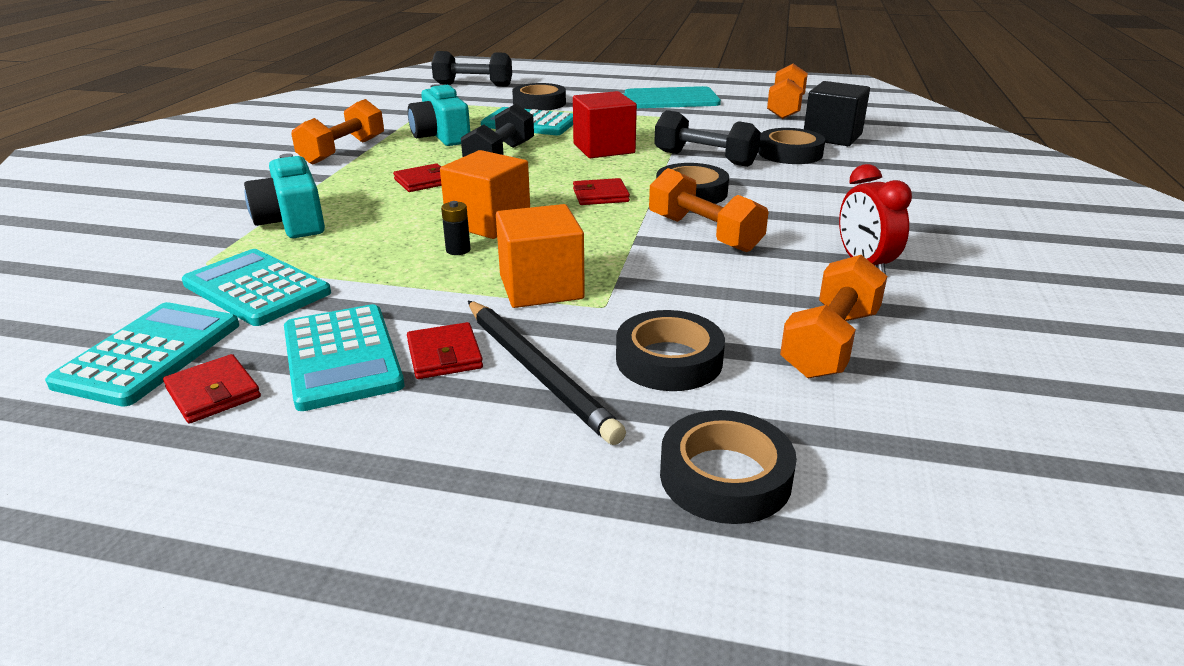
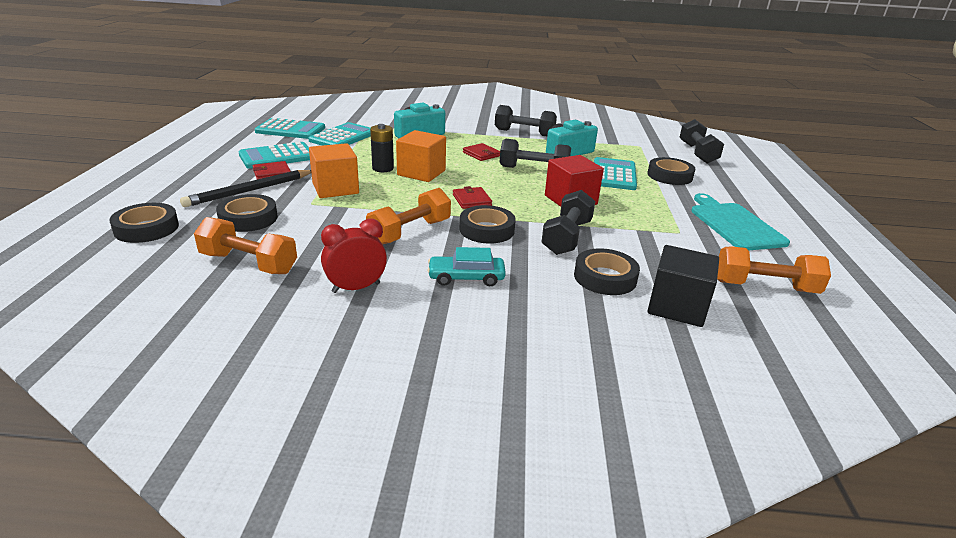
camera: 80 degrees right, 0 degrees up
(213, 393) = (258, 142): red wallet -> none
(343, 151) = (524, 133): orange dumbbell -> black dumbbell
(458, 250) = (383, 168): black battery -> black battery, size x1.60
(814, 208) = (466, 277): none -> turquoise car

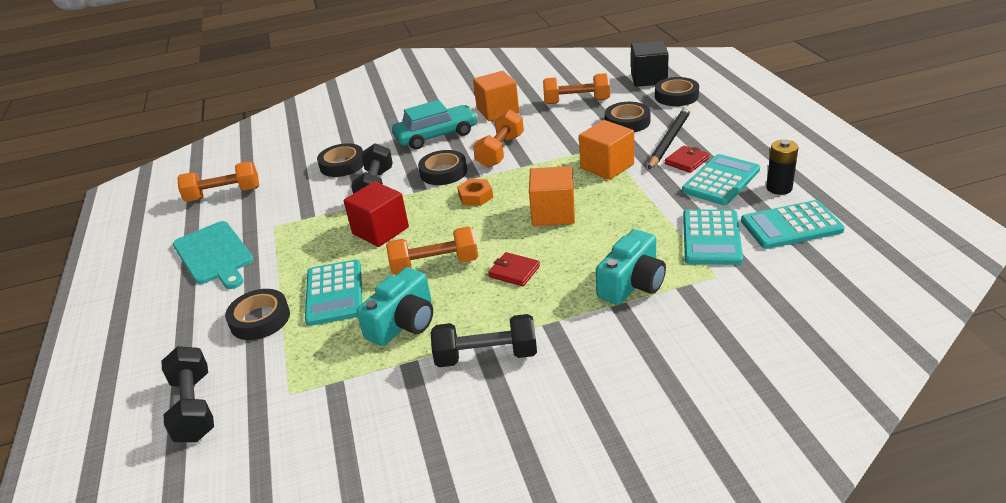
camera: 165 degrees right, 5 degrees up
(356, 288) = (497, 111): red clock -> orange cube
(383, 168) = (598, 205): black battery -> black battery (779, 188)
(466, 277) = (436, 136): turquoise car -> turquoise car, size x1.58
(471, 200) = (475, 196): red wallet -> orange nut
(533, 170) = (435, 265): black dumbbell -> orange dumbbell
(677, 307) = (294, 161): black cube -> black cube (649, 79)

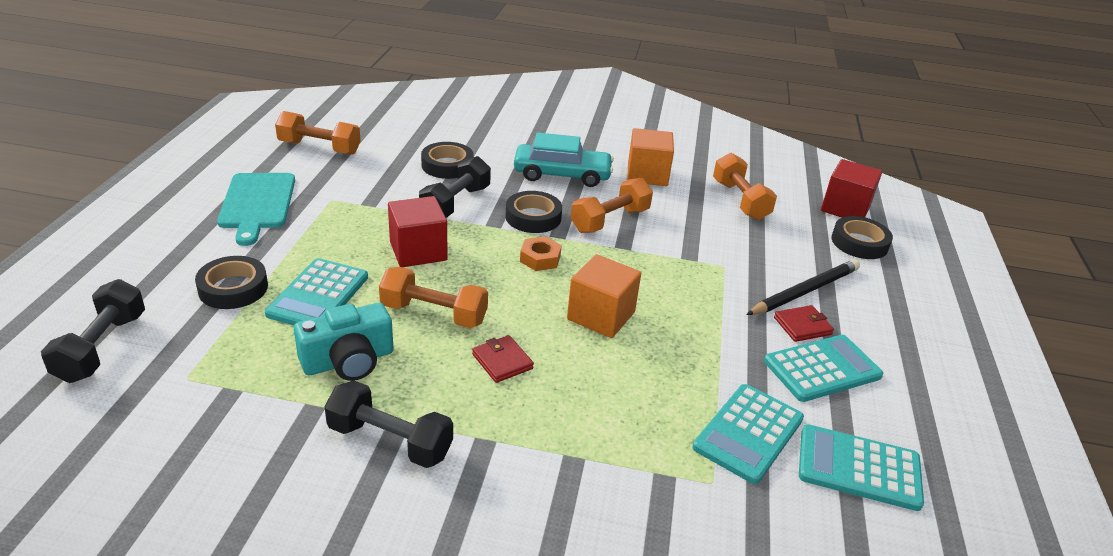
camera: 20 degrees right, 0 degrees up
(576, 101) = (740, 200): orange dumbbell -> orange dumbbell turned 45 degrees clockwise
(607, 166) = (706, 289): orange cube -> none
(627, 122) = (775, 248): black tape -> none
(632, 284) = (610, 441): turquoise camera -> none
(649, 79) = (845, 208): black cube -> red cube
(779, 188) = (885, 412): black battery -> none

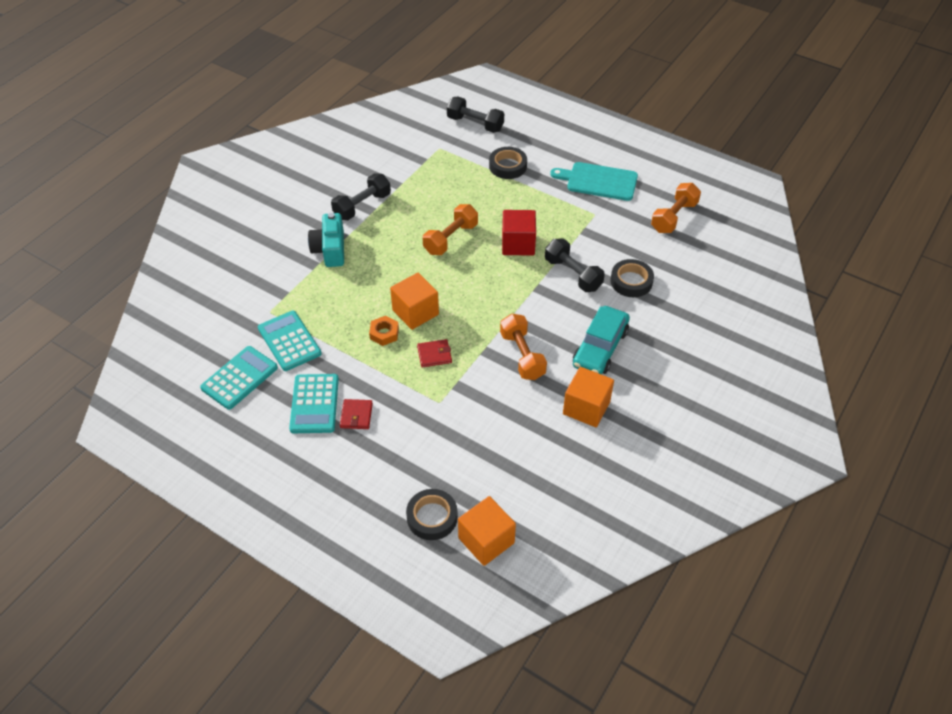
camera: 115 degrees right, 15 degrees up
(318, 295) = (488, 196): turquoise calculator -> none
(348, 361) = (426, 200): turquoise camera -> turquoise camera (330, 249)
(502, 361) = (397, 257): red wallet -> red wallet (434, 355)
(533, 217) = (540, 312): black tape -> none
(540, 258) = (487, 301): orange nut -> orange nut (384, 333)
(740, 200) = (525, 459): orange dumbbell -> none
(804, 291) = (389, 438): black pencil -> none
(845, 208) = (486, 540): red cube -> orange cube

